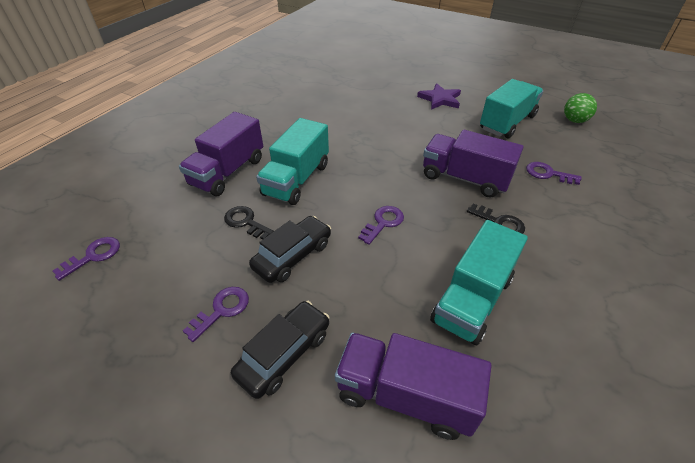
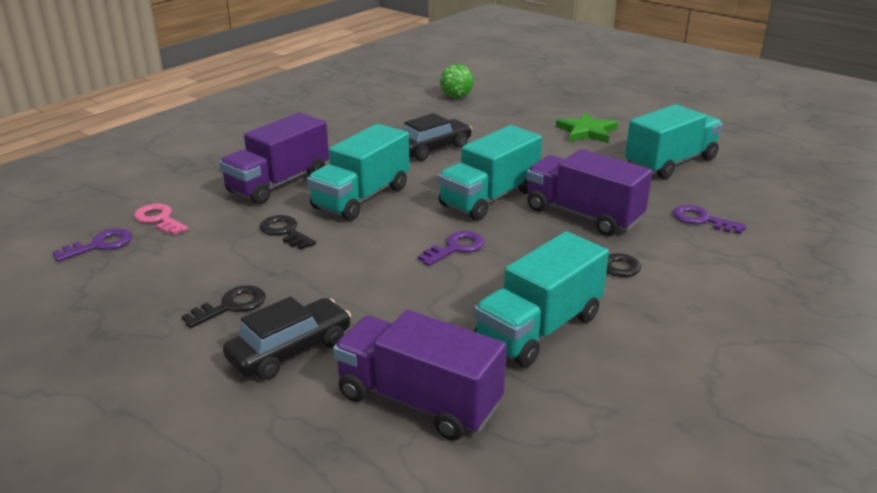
camera: 10 degrees right, 15 degrees down
(138, 221) = (159, 219): none -> pink key
(222, 310) = (231, 306): purple key -> black key
(293, 256) = (331, 267): black car -> black car (432, 149)
(392, 169) = (489, 198): none -> turquoise truck
(440, 99) = (586, 131): purple star -> green star
(574, 120) = (771, 168): green ball -> green ball (456, 97)

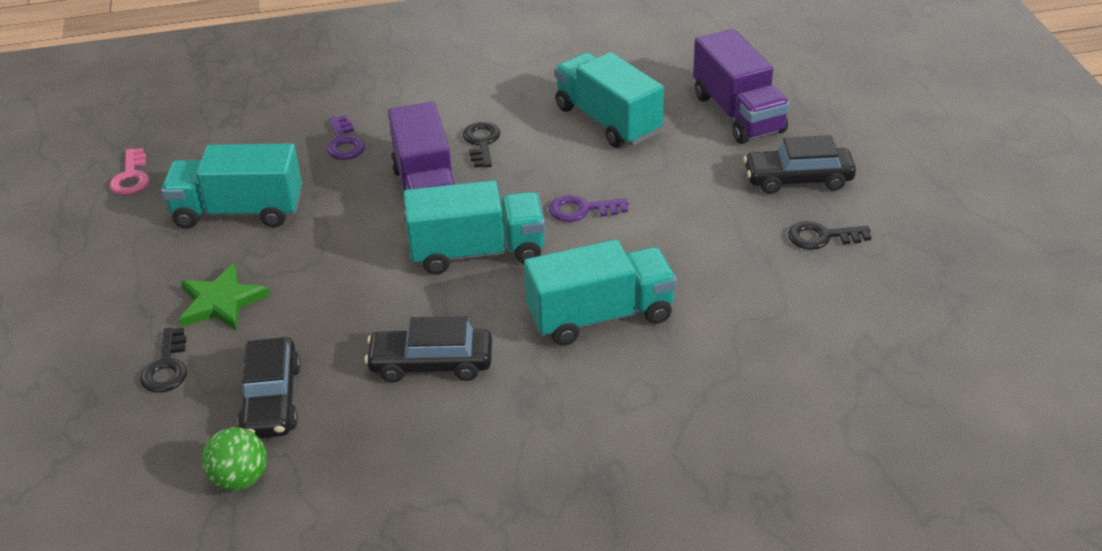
camera: 140 degrees left, 10 degrees up
(100, 245) = (924, 375): purple key -> none
(159, 219) = (845, 389): pink key -> pink key (131, 177)
(279, 183) = (670, 389): purple truck -> none
(285, 232) = (719, 303): black key -> black key (167, 367)
(489, 116) = (271, 400): none -> black car
(539, 329) = (607, 121): turquoise truck -> turquoise truck turned 120 degrees counterclockwise

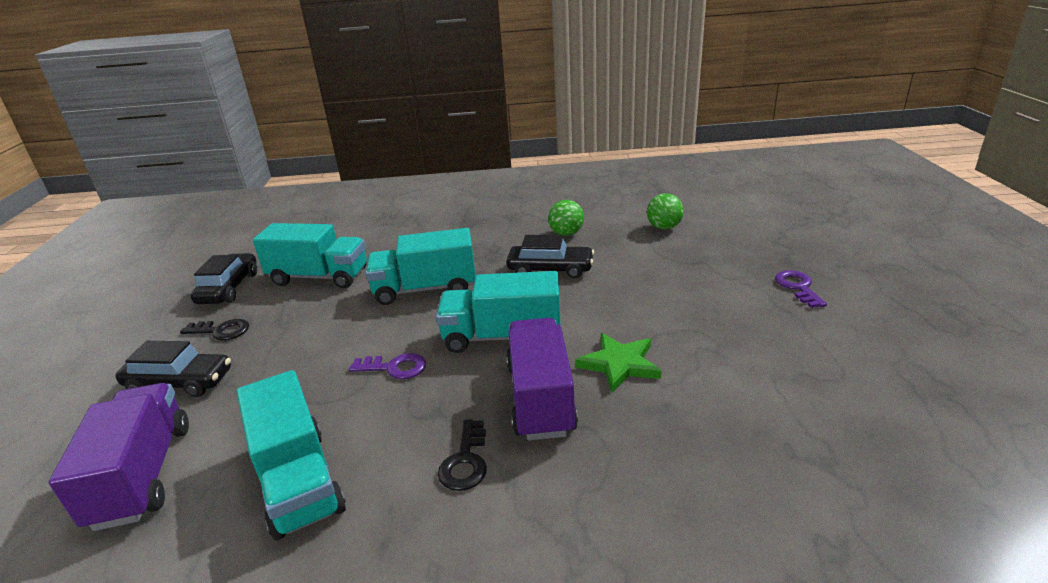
camera: 170 degrees left, 10 degrees down
(131, 177) = (915, 451): pink key -> none
(167, 367) = (741, 275): black key -> none
(221, 302) = (720, 312): green star -> green star (619, 364)
(238, 212) = (745, 392): turquoise truck -> turquoise truck (319, 277)
(271, 400) = (657, 257): black car -> black car (229, 288)
(344, 143) = (642, 480): purple key -> purple key (798, 287)
(410, 454) = (566, 234): none -> green ball

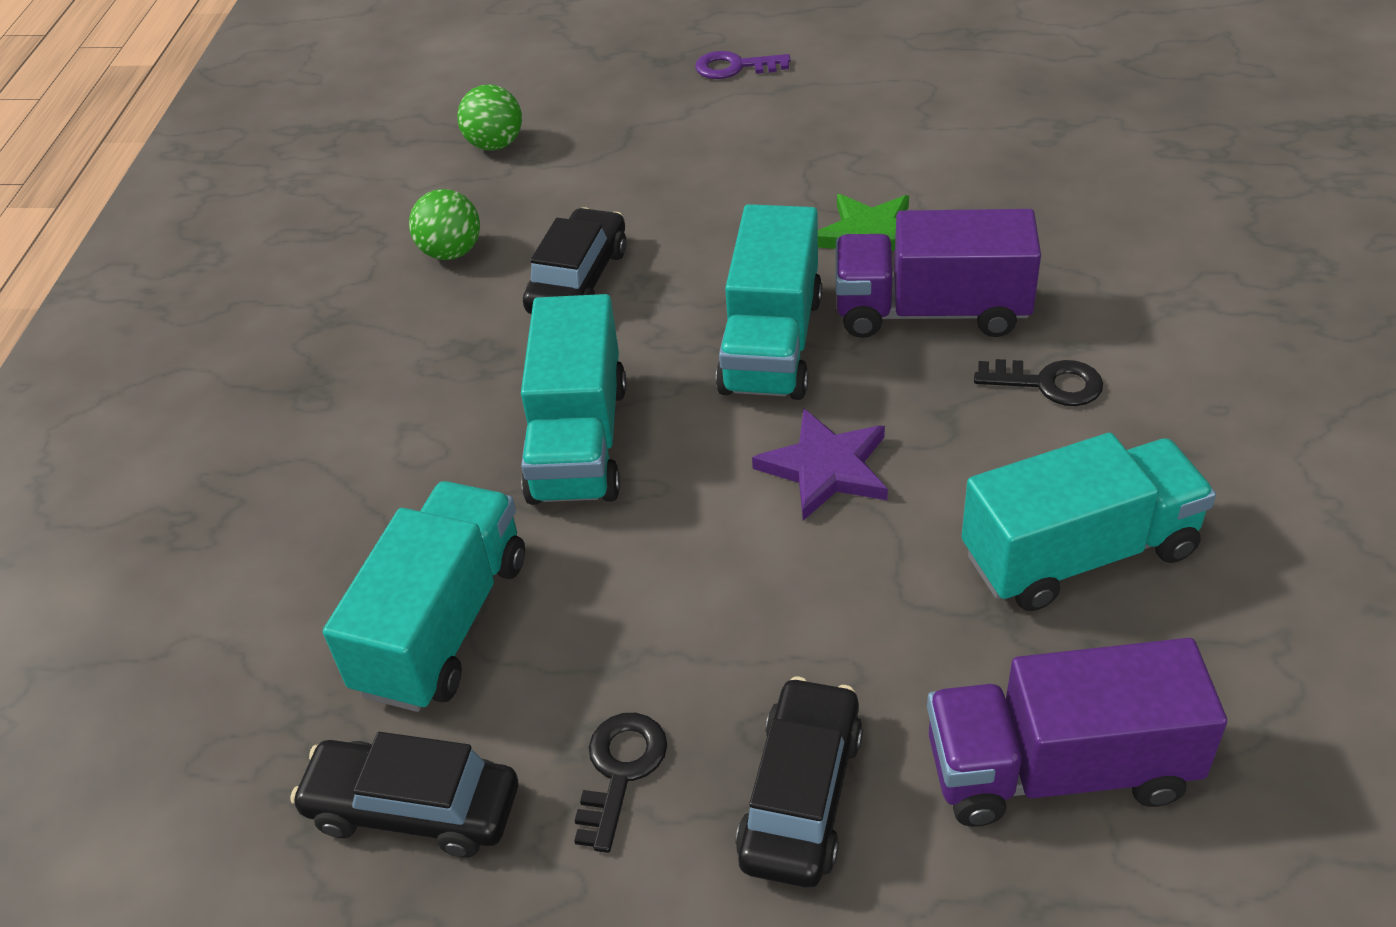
camera: 80 degrees left, 15 degrees up
(394, 368) = (825, 468): purple key -> purple star

